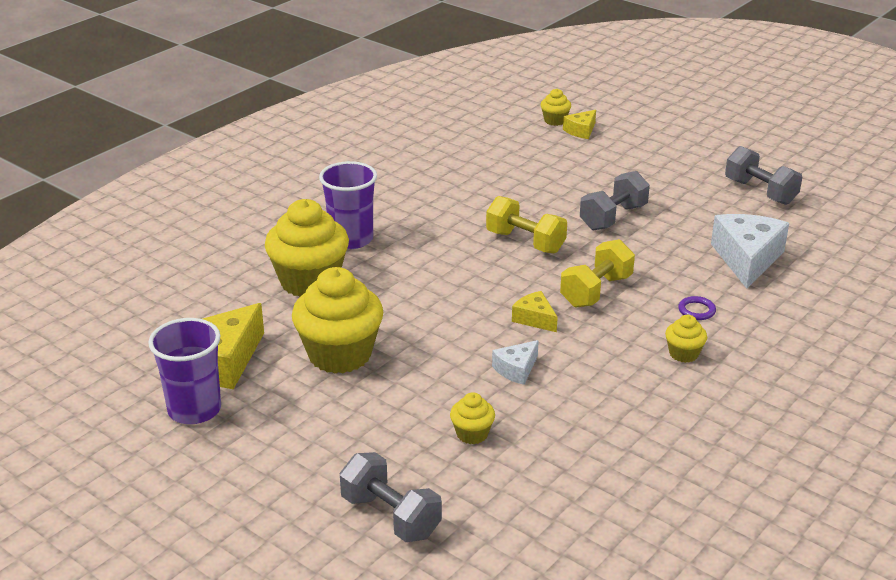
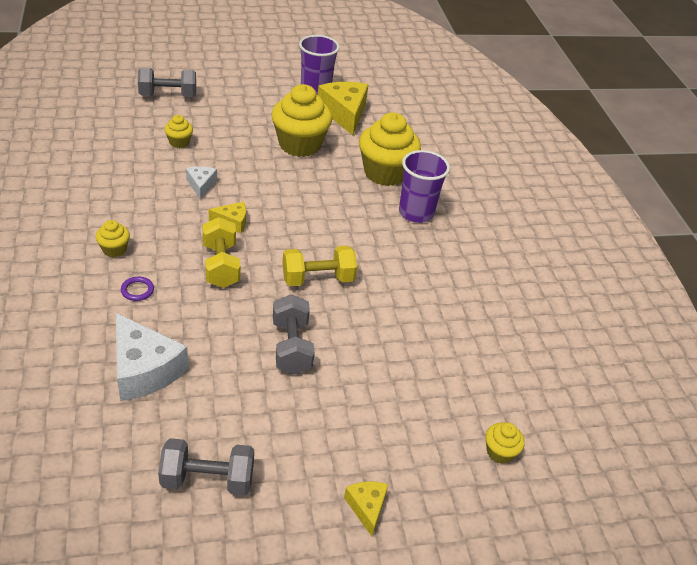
camera: 125 degrees right, 10 degrees up
(581, 131) = (459, 454): yellow cheese -> yellow cheese (367, 507)

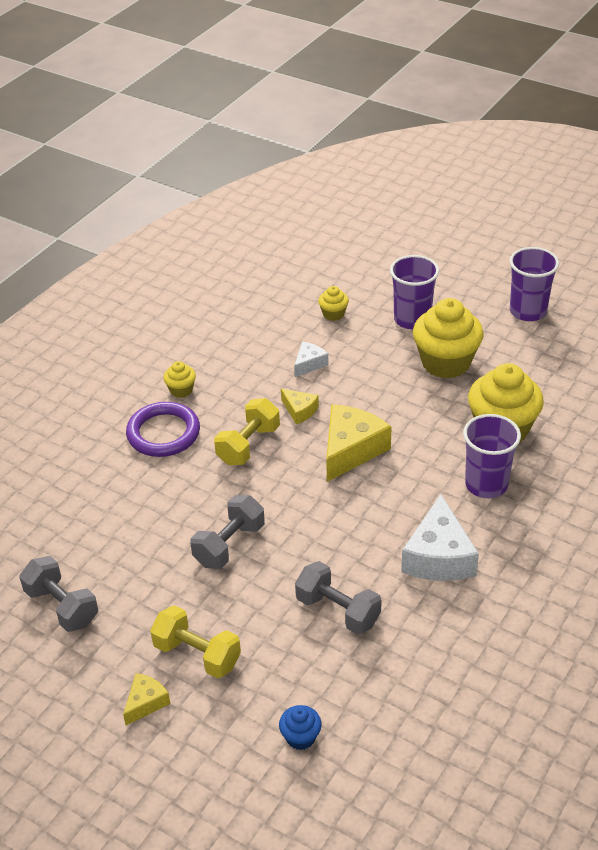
camera: 50 degrees right, 0 degrees up
(137, 290) = (163, 433): purple ring -> purple ring, size x2.33
(144, 369) = (104, 499): white cheese -> white cheese (438, 557)
(168, 95) = (372, 263): grey dumbbell -> grey dumbbell (338, 611)
(243, 124) = (412, 319): none -> purple cup
(318, 279) = (317, 499): yellow dumbbell -> yellow dumbbell (197, 654)
(344, 113) = (532, 348): yellow cheese -> yellow cheese (351, 450)
(499, 452) = (300, 737): yellow cupcake -> blue cupcake

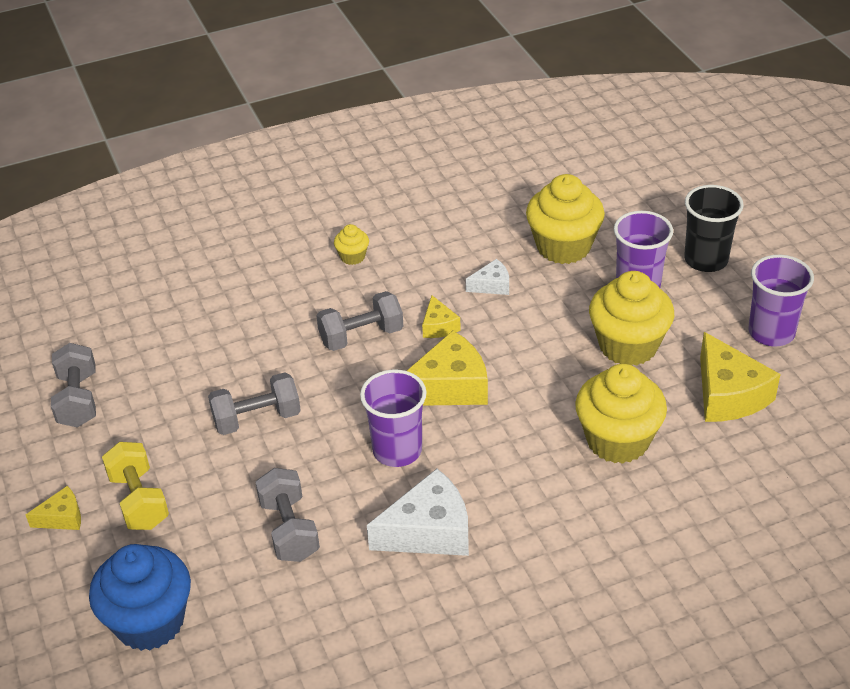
camera: 35 degrees right, 0 degrees up
(163, 433) = (300, 289): purple ring -> none
(248, 445) = (361, 336): yellow dumbbell -> grey dumbbell
(300, 737) = (149, 622): blue cupcake -> blue cupcake, size x2.17
(333, 314) = (563, 247): yellow cupcake -> yellow cupcake, size x2.17
(438, 557) = (429, 531): white cheese -> white cheese turned 150 degrees counterclockwise
(439, 281) = (706, 260): none -> black cup
(486, 484) = (545, 486): purple cup -> purple cup (397, 450)
(541, 364) = (728, 394): none -> yellow cheese

